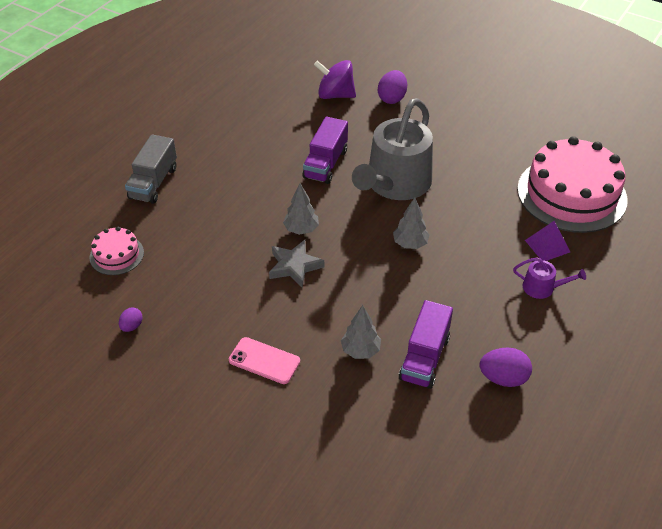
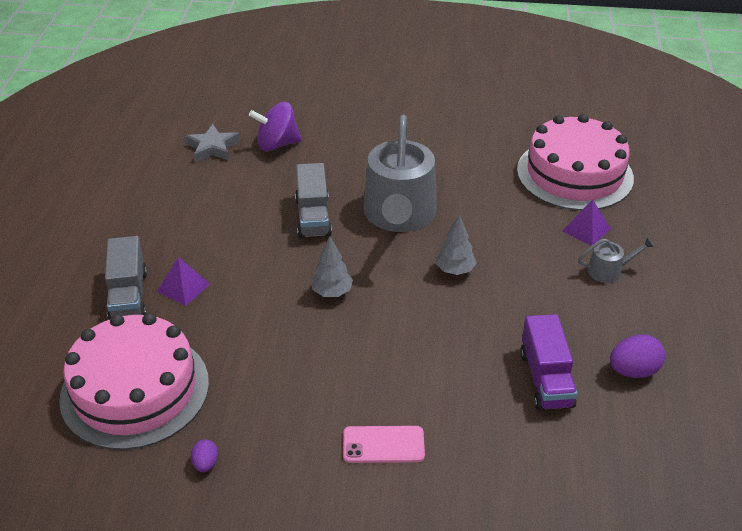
camera: 25 degrees left, 5 degrees down
(116, 255) = (135, 390): pink cake -> pink cake, size x2.14
(195, 189) = (183, 287): none -> purple pyramid
(294, 266) = (350, 333): grey star -> grey star (213, 147)
(325, 164) = (313, 217): purple truck -> grey truck
(360, 350) = (477, 396): grey tree -> none
(392, 98) = (339, 132): purple egg -> none
(542, 288) = (609, 270): purple watering can -> grey watering can

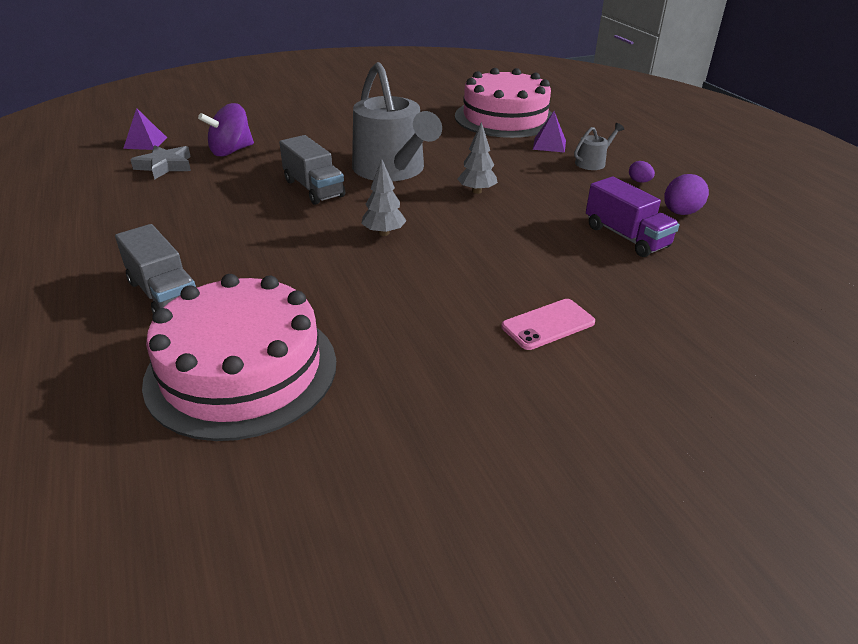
camera: 30 degrees left, 5 degrees down
(183, 287) = (224, 270): purple pyramid -> purple pyramid (145, 142)
(206, 464) = (387, 406): purple egg -> purple egg (639, 181)

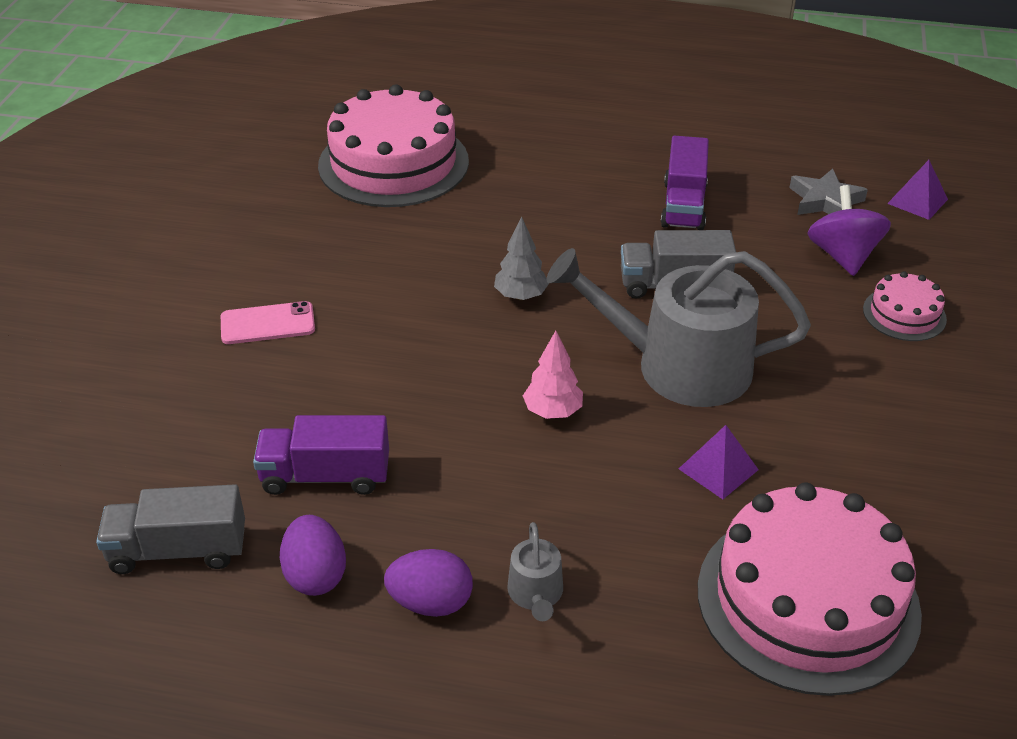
camera: 125 degrees right, 5 degrees up
(164, 294) = (534, 152): grey truck -> grey truck (178, 550)
(208, 207) = (683, 205): none -> purple truck
(277, 130) = (904, 314): none -> pink cake
(476, 191) = (553, 411): grey tree -> pink tree
(548, 324) = (267, 324): pink phone -> pink phone turned 75 degrees clockwise
(549, 144) = (643, 584): purple pyramid -> purple pyramid (718, 469)
(639, 181) = (431, 602): purple egg -> purple egg, size x1.75

